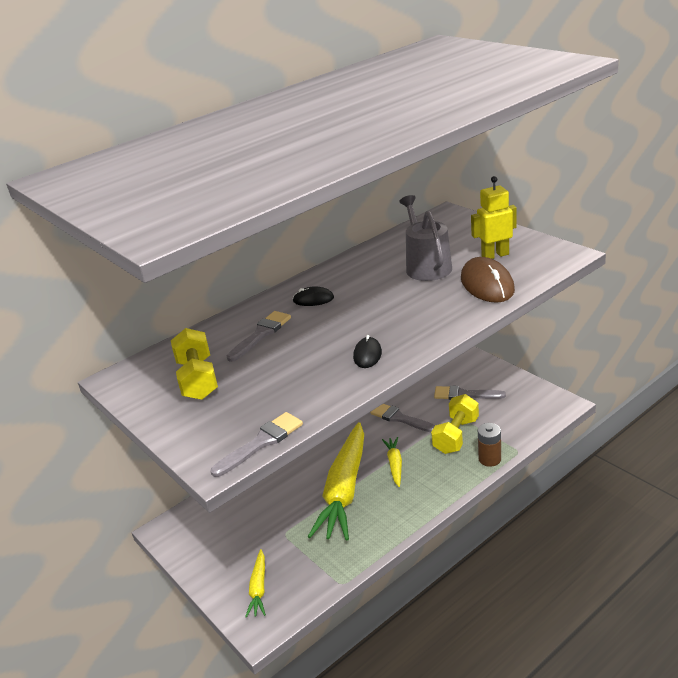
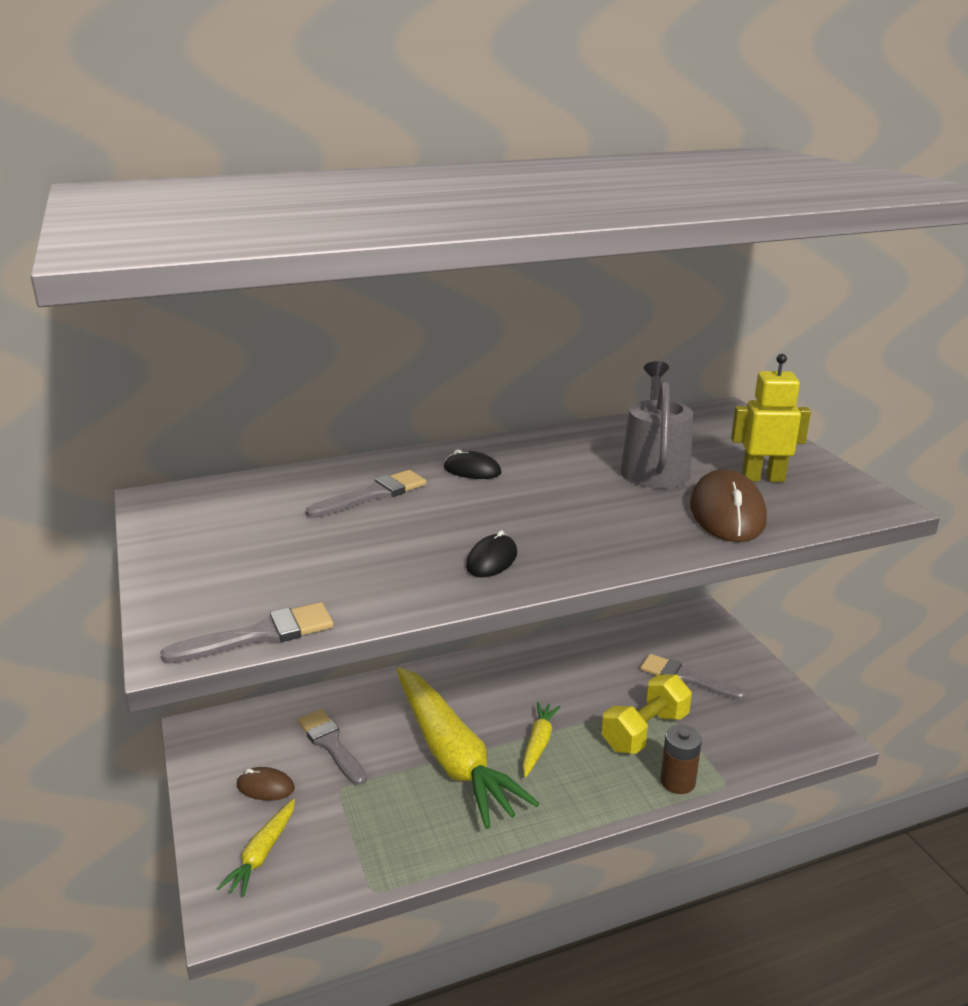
camera: 15 degrees right, 5 degrees down
(198, 379) = (250, 527): yellow dumbbell -> none
(234, 549) = (265, 787): none -> brown mouse
(344, 490) = (452, 756): yellow carrot -> yellow carrot turned 60 degrees counterclockwise
(400, 418) = (579, 682): grey brush -> grey brush (331, 744)

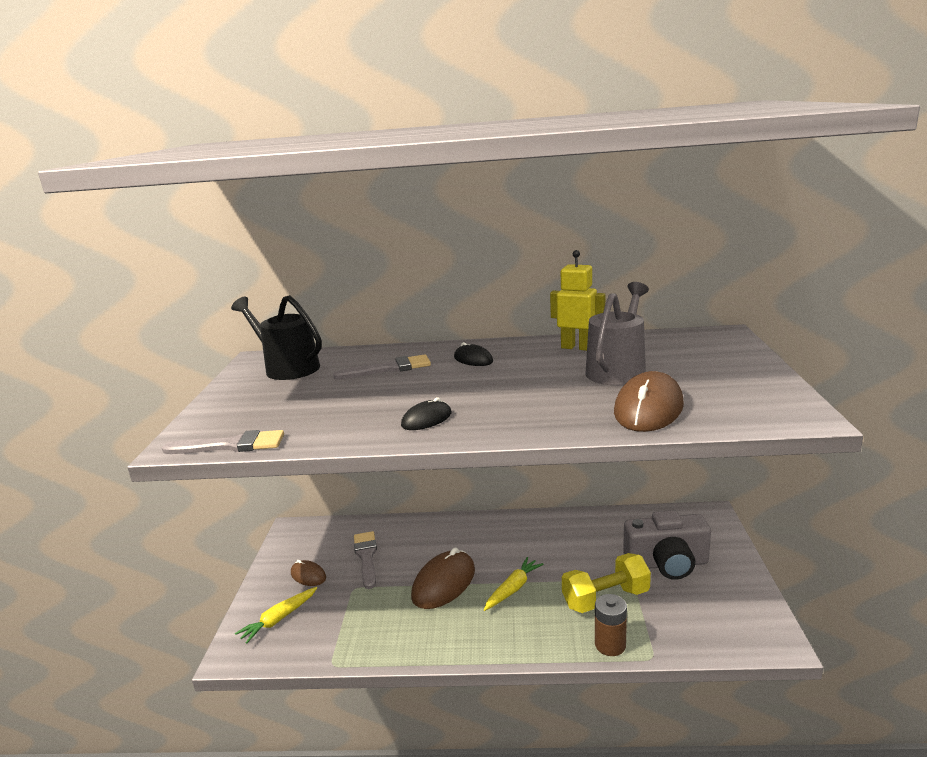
camera: 25 degrees right, 5 degrees down
(222, 509) = (287, 368): none -> black watering can
(452, 756) = (443, 583): yellow carrot -> brown mouse
(686, 678) = (667, 563): grey brush -> grey camera
(762, 478) = (708, 386): yellow robot -> yellow robot (577, 347)

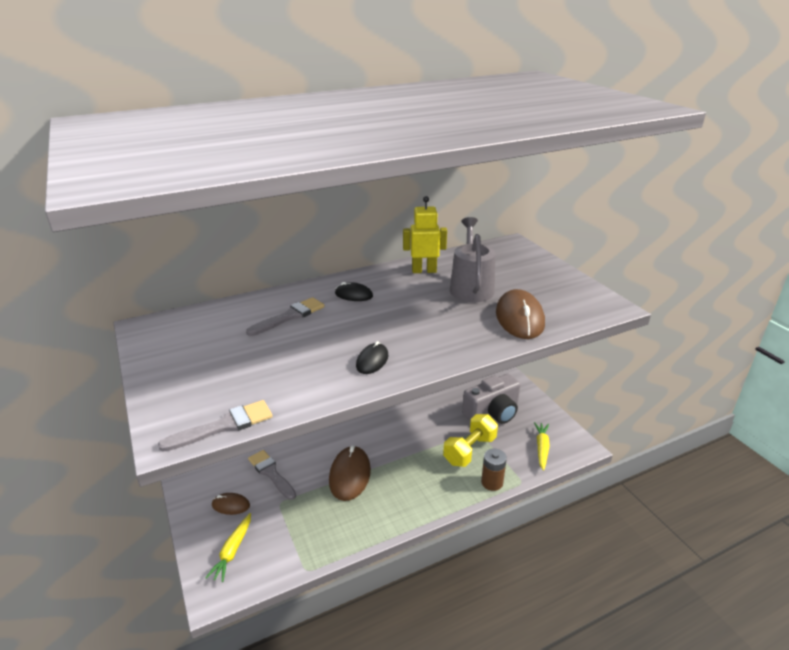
camera: 30 degrees left, 10 degrees up
(287, 368) = (189, 332): black watering can -> none
(513, 589) = (403, 463): yellow carrot -> yellow carrot (541, 448)

